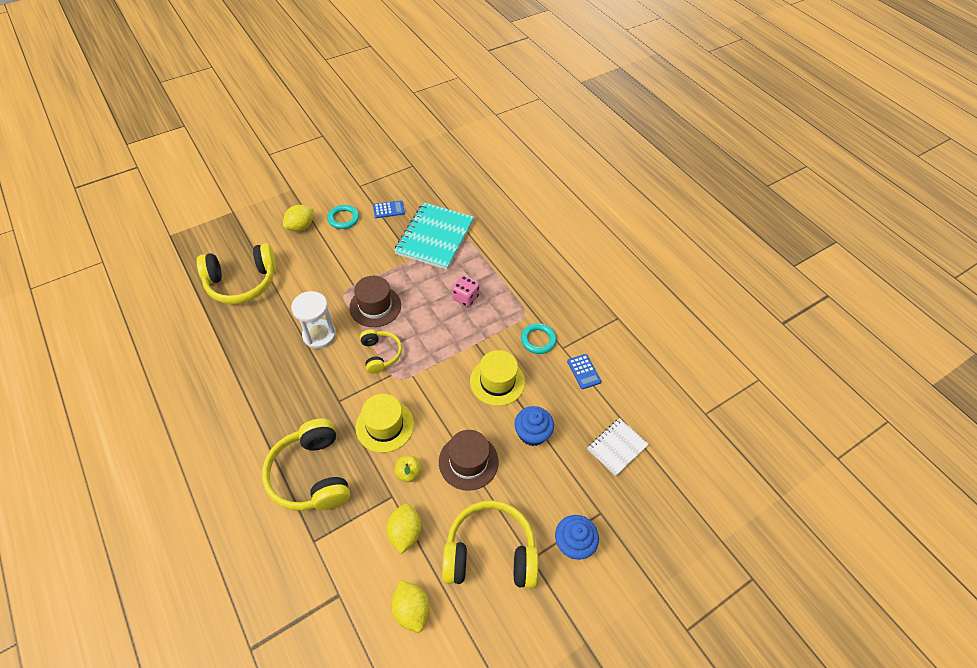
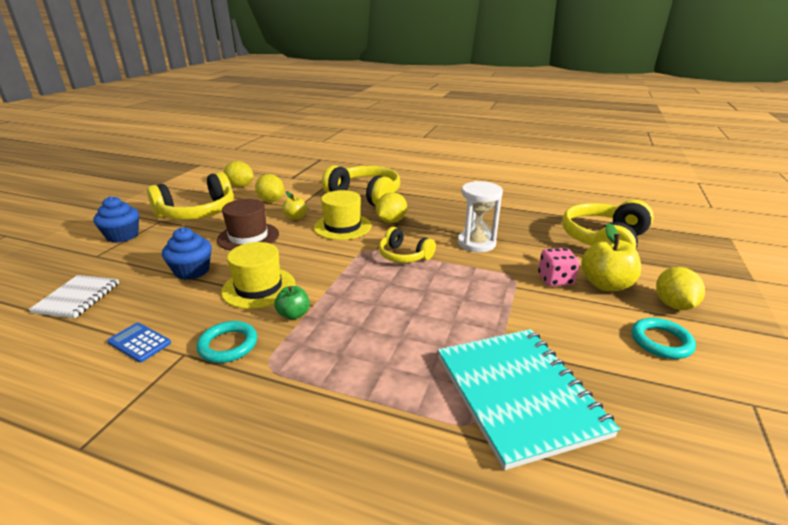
camera: 145 degrees right, 25 degrees down
(307, 256) = (605, 284): none -> yellow apple
(340, 407) = (391, 221): none -> yellow lemon
(375, 306) = (464, 282): brown hat -> none
(388, 209) = (645, 393): blue calculator -> none
(465, 297) = (374, 341): pink dice -> pink dice (555, 280)
(491, 342) = (294, 314): none -> green apple

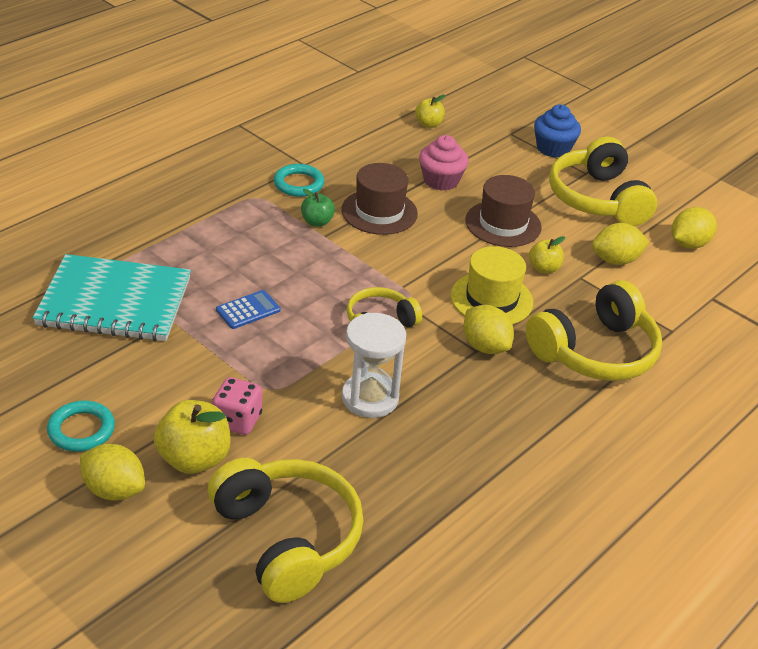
camera: 110 degrees right, 10 degrees up
(77, 298) = (428, 124): white notebook -> yellow apple
(139, 342) = (335, 147): blue calculator -> blue calculator (248, 310)
(192, 271) = (441, 180): blue cupcake -> pink cupcake
(259, 287) = (379, 212): yellow hat -> brown hat

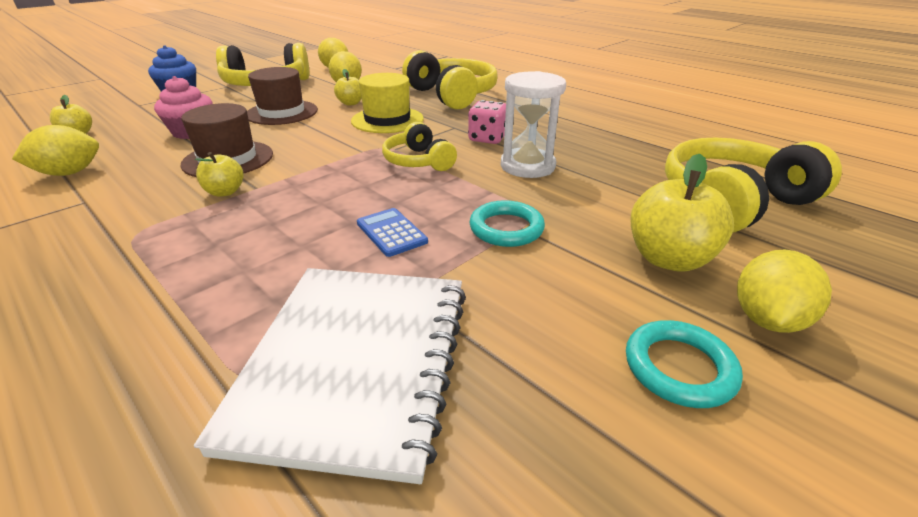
camera: 85 degrees left, 5 degrees down
(114, 302) = (356, 363): turquoise notebook -> white notebook
(237, 420) = (591, 233): pink dice -> pink dice (487, 139)
(298, 184) = (129, 204): turquoise ring -> turquoise ring (506, 228)
(317, 222) = (225, 192): green apple -> yellow apple
(485, 346) = (449, 124): yellow lemon -> yellow lemon (69, 173)

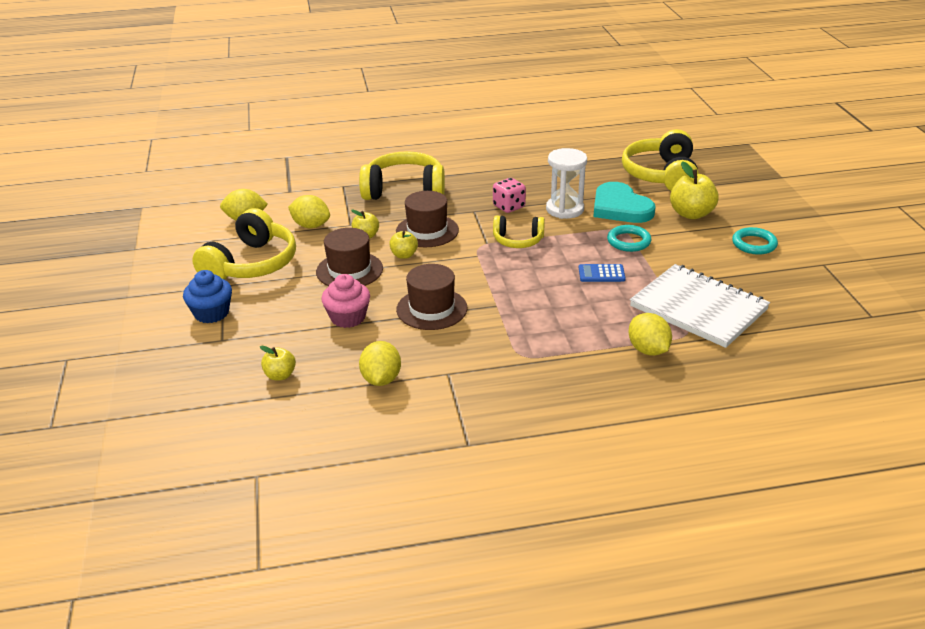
camera: 55 degrees left, 0 degrees up
(225, 192) = (491, 317): yellow apple -> yellow apple (404, 255)
(387, 120) = (427, 231): yellow hat -> brown hat
(589, 197) = (620, 207): none -> turquoise heart
(767, 319) = (745, 215): yellow lemon -> yellow lemon (648, 350)

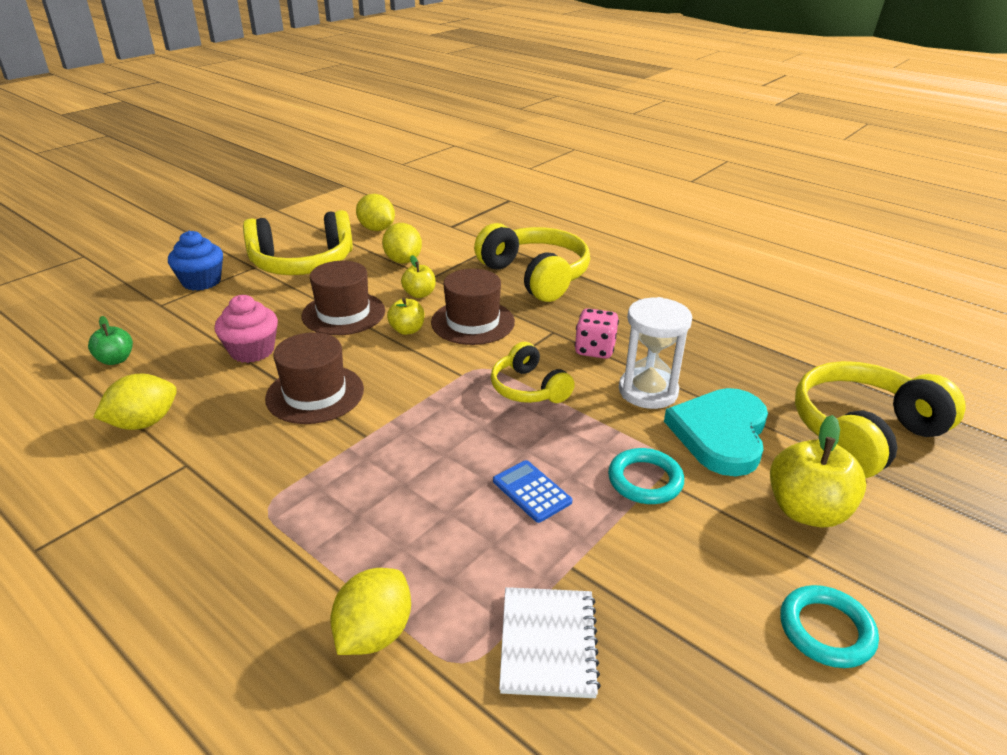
camera: 50 degrees right, 0 degrees up
(280, 375) = (116, 360): yellow apple -> green apple
(698, 308) = (548, 643): white notebook -> white notebook, size x0.55

